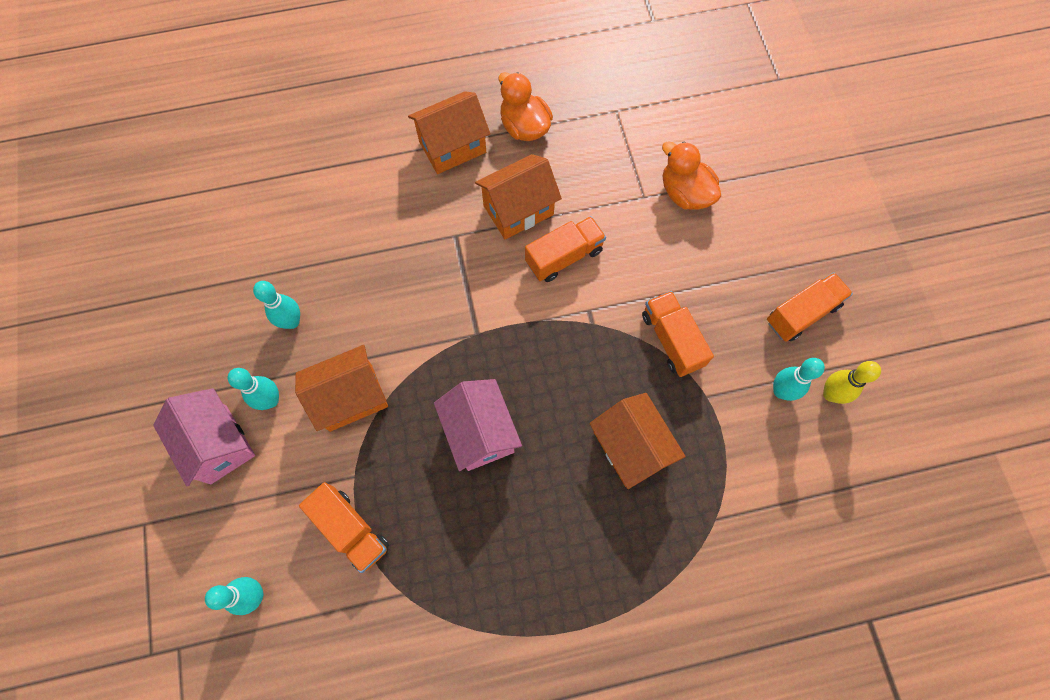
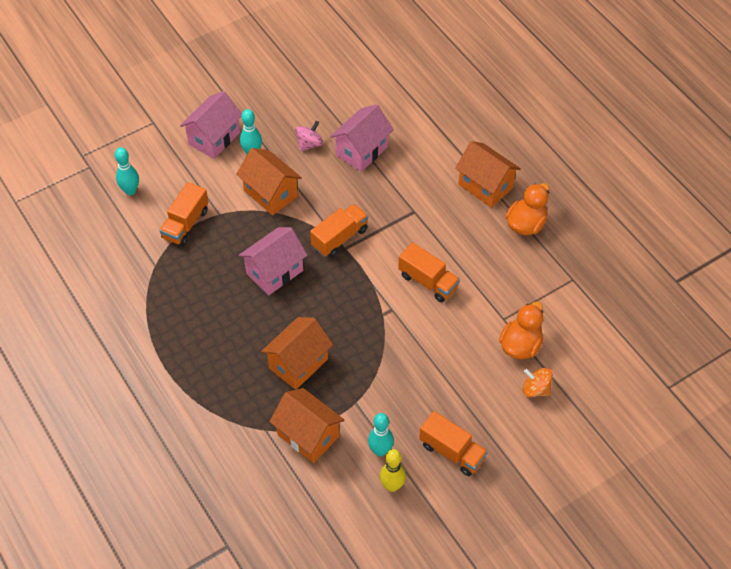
camera: 70 degrees right, 15 degrees down
(292, 321) = (309, 144): turquoise bowling pin -> pink spinning top
(334, 262) = (362, 151): none -> pink house
(518, 210) = (453, 242): orange house -> orange house (308, 435)
(672, 340) = (391, 368): orange truck -> orange truck (339, 238)
(745, 200) = (535, 389): none -> orange spinning top

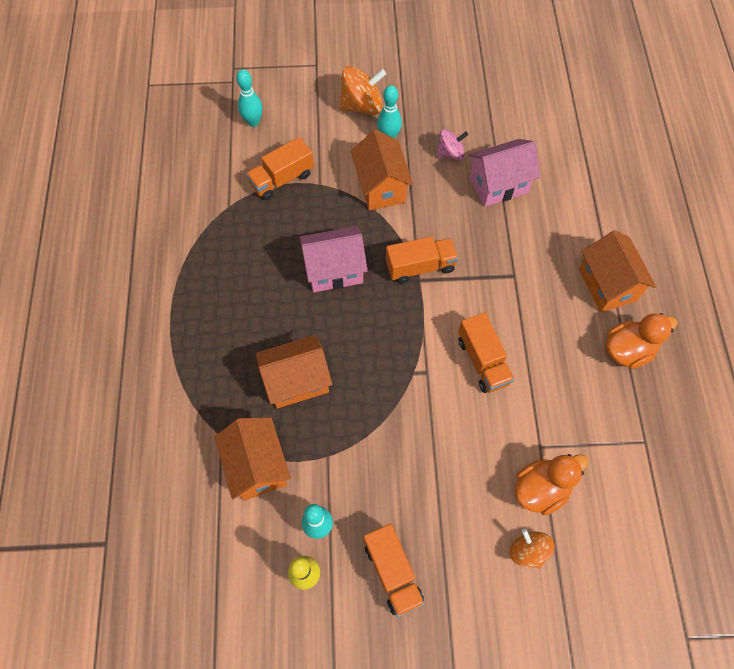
camera: 30 degrees right, 10 degrees up
(214, 138) = (362, 106): pink house -> orange spinning top

